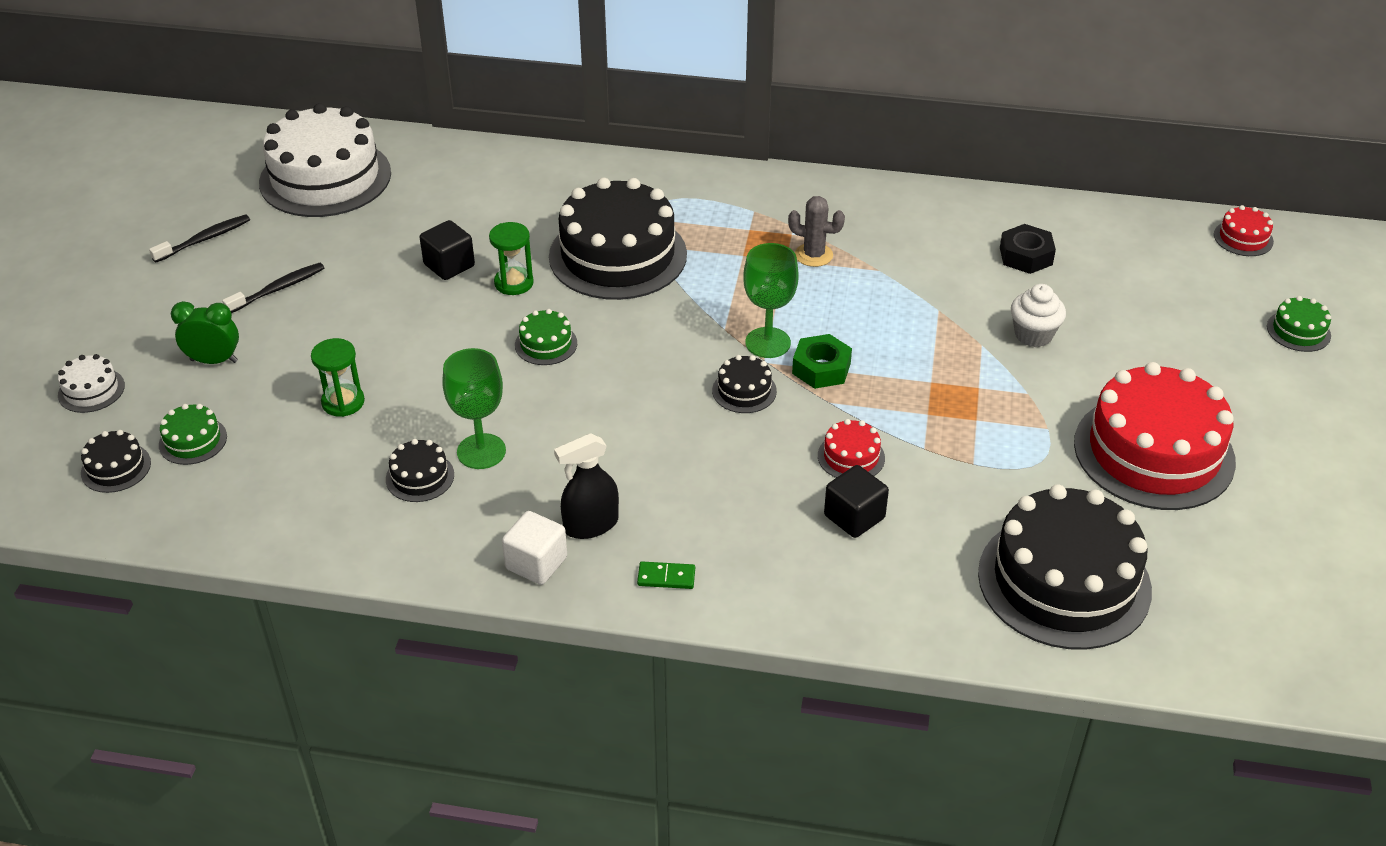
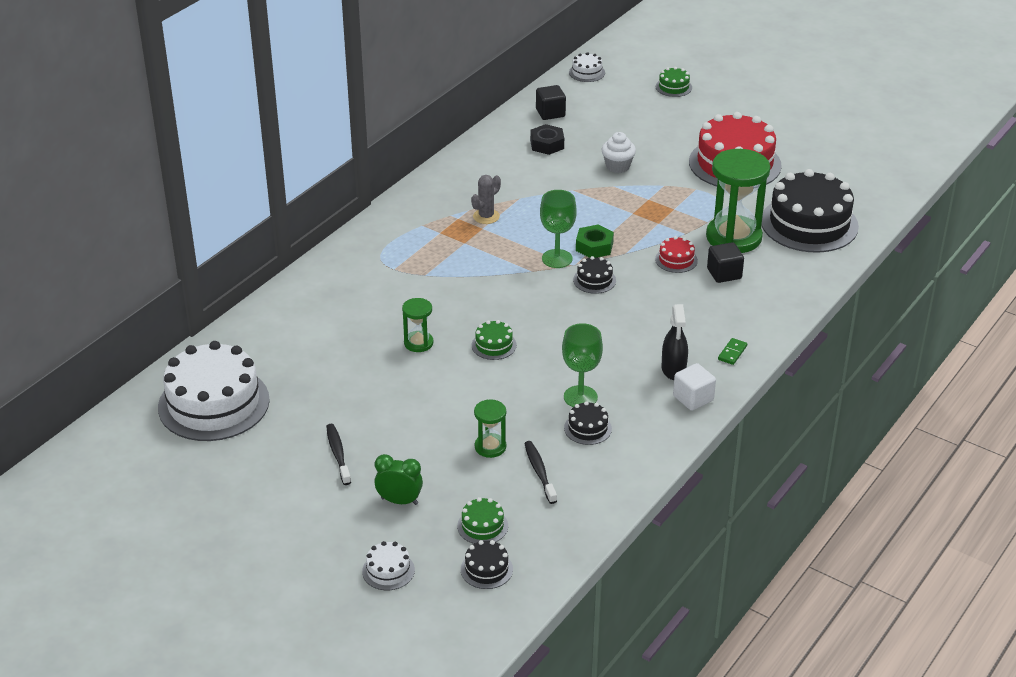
camera: 65 degrees left, 5 degrees down
(204, 239) = (242, 481): black toothbrush -> black toothbrush (539, 472)
(214, 361) = (399, 501): green clock -> green clock turned 75 degrees clockwise
(449, 265) = (375, 367): black cube -> black cube (550, 113)
(618, 255) = (424, 292): black cake -> none
(955, 503) = (733, 237): none -> green hourglass
(1243, 238) = (587, 72): red cake -> white cake

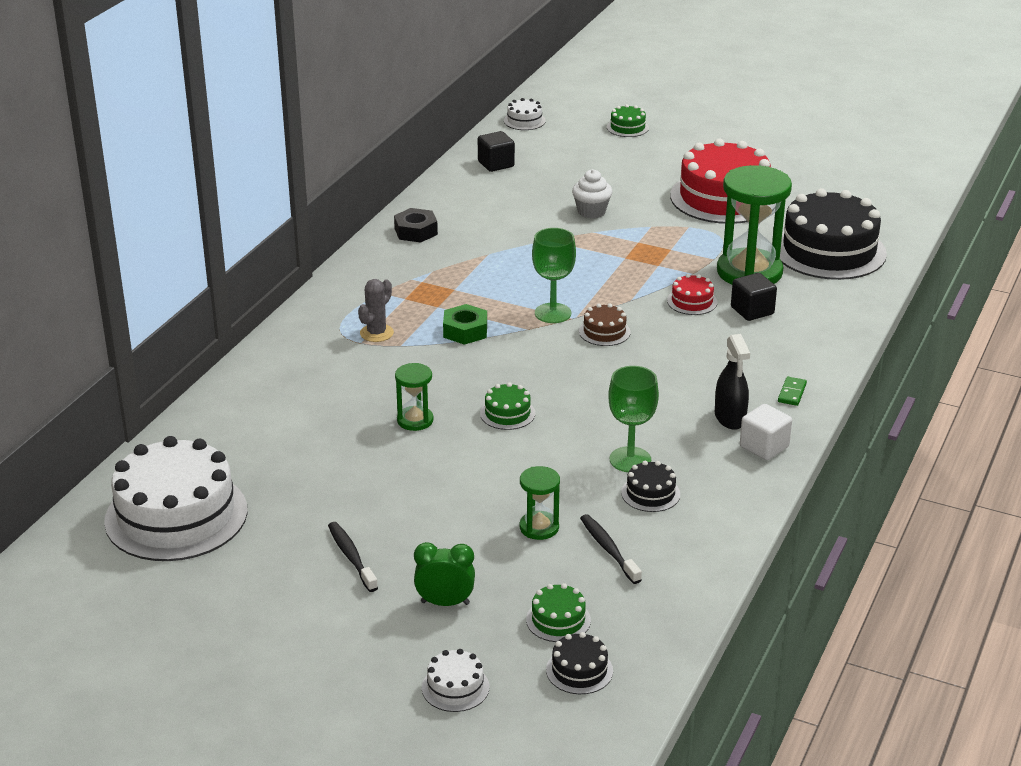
camera: 10 degrees left, 5 degrees down
(486, 216) = (455, 276): grey cactus -> grey cactus (376, 333)
(547, 144) = (502, 196): black nut -> black nut (416, 231)
(594, 247) = (592, 296): green nut -> green nut (465, 331)
(594, 280) = (604, 332): black cake -> brown cake

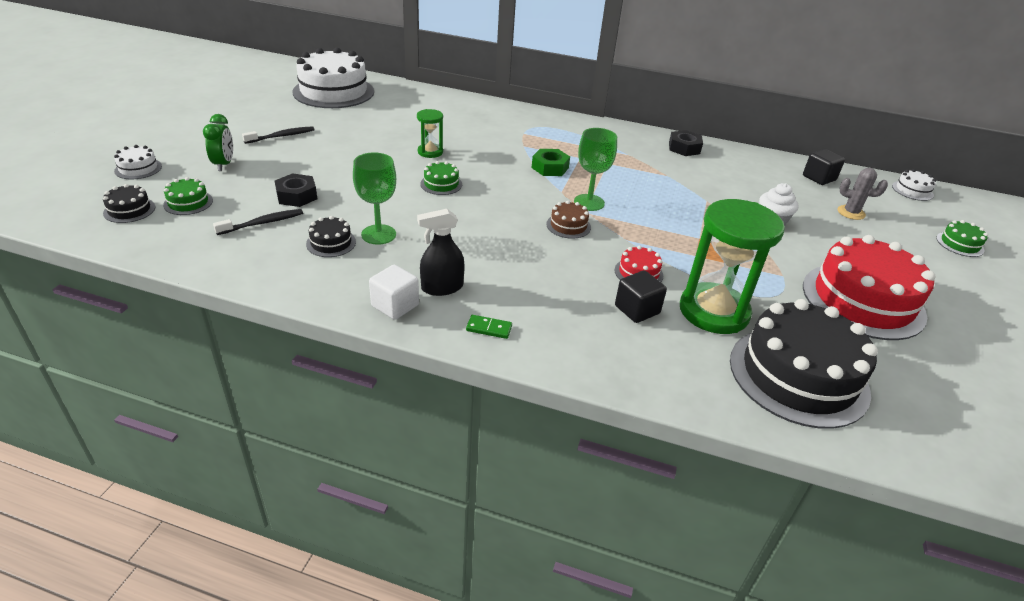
camera: 80 degrees right, 5 degrees up
(376, 333) = (536, 138): grey cactus -> grey cactus (851, 213)
(539, 527) = (297, 196): green hourglass -> black nut

